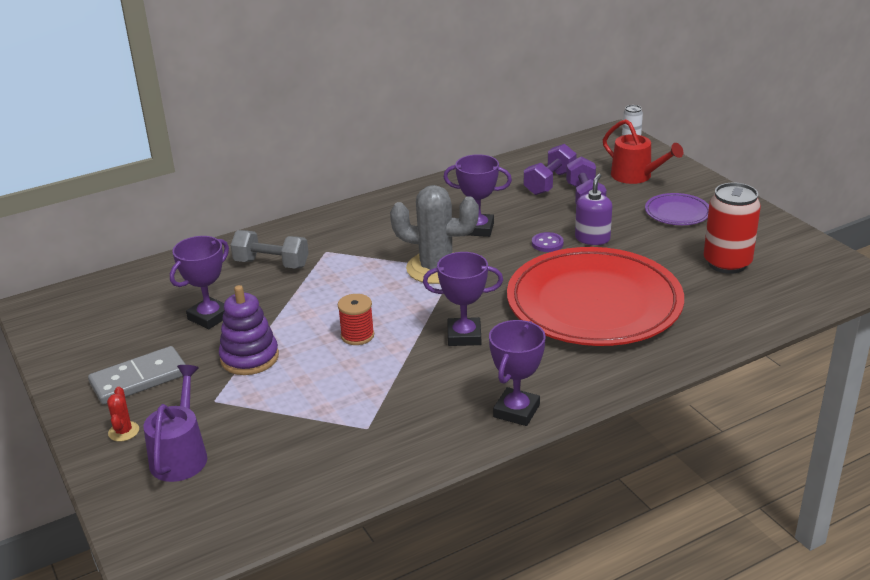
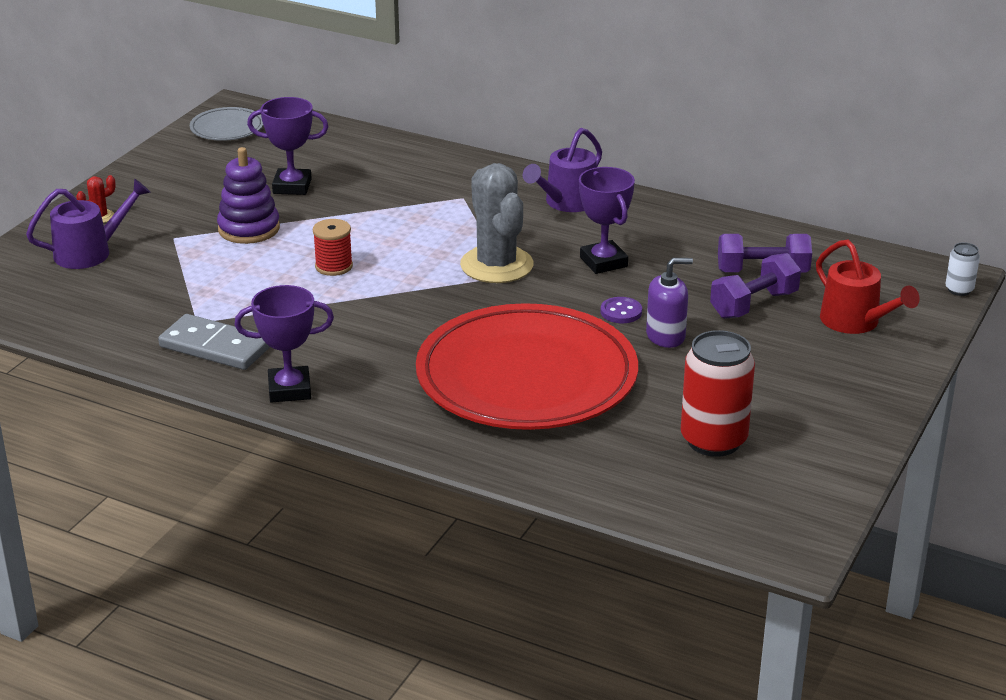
camera: 55 degrees right, 0 degrees up
(67, 319) = (227, 128): none -> grey plate
(139, 379) = (173, 193): grey domino -> grey domino (215, 347)
(271, 264) = (410, 180): grey dumbbell -> none
(384, 216) = (567, 202): none -> purple watering can
(464, 336) = (388, 321): purple trophy -> none
(636, 176) = (855, 322): red watering can -> red watering can turned 45 degrees counterclockwise
(677, 213) = (797, 375): purple plate -> none

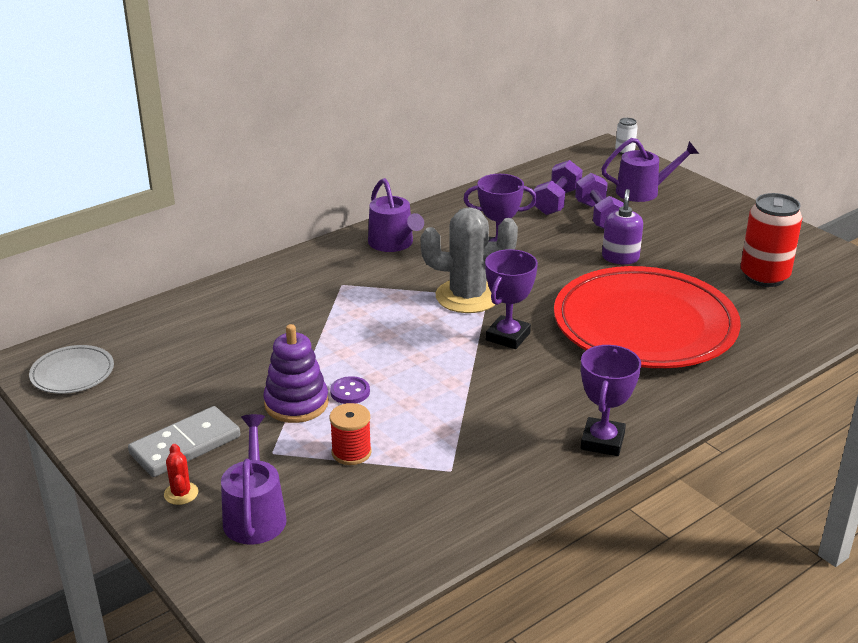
camera: 65 degrees left, 0 degrees up
(215, 347) = (504, 468): grey domino -> grey domino (185, 445)
(292, 186) = (236, 362): purple trophy -> purple trophy (508, 337)
(334, 266) = (407, 372): red spool -> red spool (351, 452)
(621, 312) = (575, 265): purple button -> purple button (350, 392)
(855, 322) = (643, 191): red watering can -> purple watering can

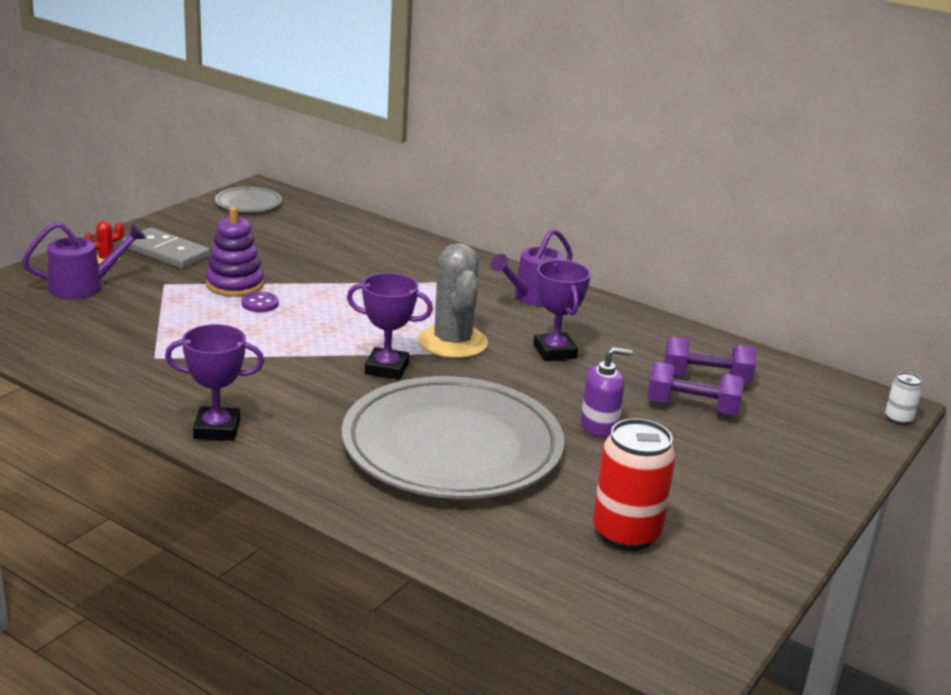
camera: 70 degrees right, 5 degrees down
(351, 452) = (171, 313): red spool -> none
(598, 216) = (692, 407): purple dumbbell -> purple dumbbell turned 45 degrees clockwise
(643, 191) = (790, 436): purple watering can -> none
(644, 325) = (452, 446): red plate -> grey plate

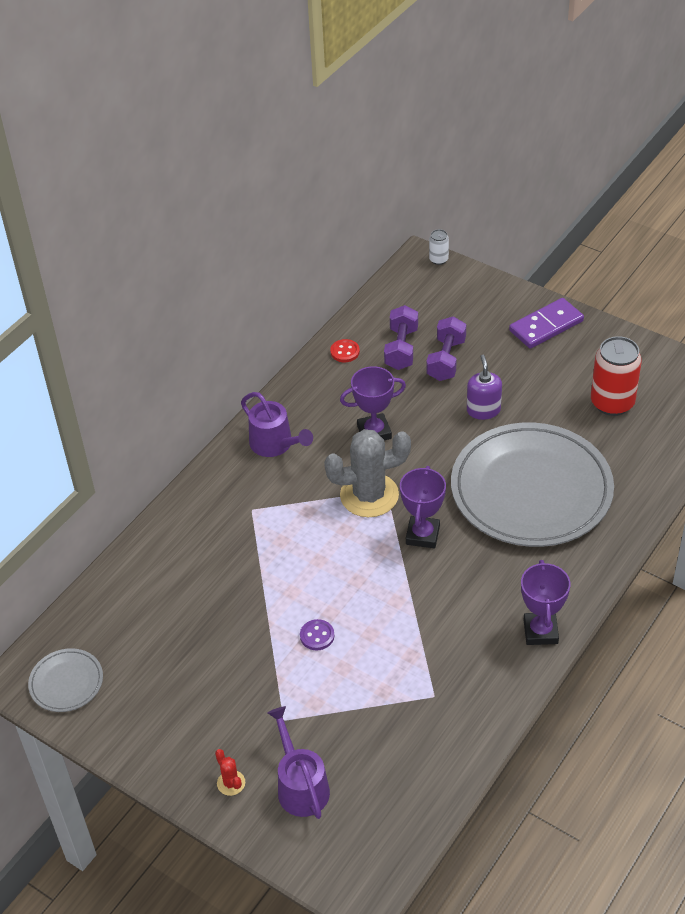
camera: 85 degrees left, 20 degrees up
(166, 252) = (208, 733): grey domino -> none
(235, 284) = (278, 661): purple stacking toy -> none
(691, 343) = (345, 352): none -> red button
(785, 493) = (546, 326): none -> purple domino

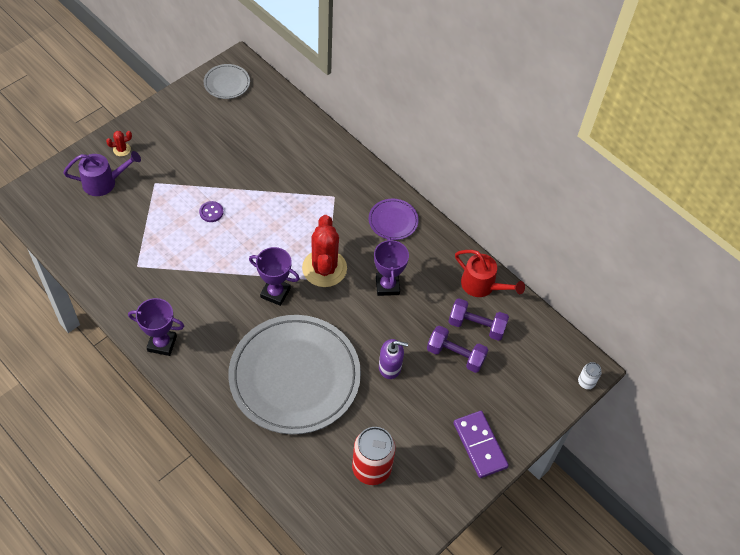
camera: 95 degrees right, 10 degrees up
(275, 444) = (393, 221): purple watering can -> purple plate
(345, 352) = (482, 285): red button -> red watering can
(369, 495) = (324, 268): grey cactus -> red cactus

